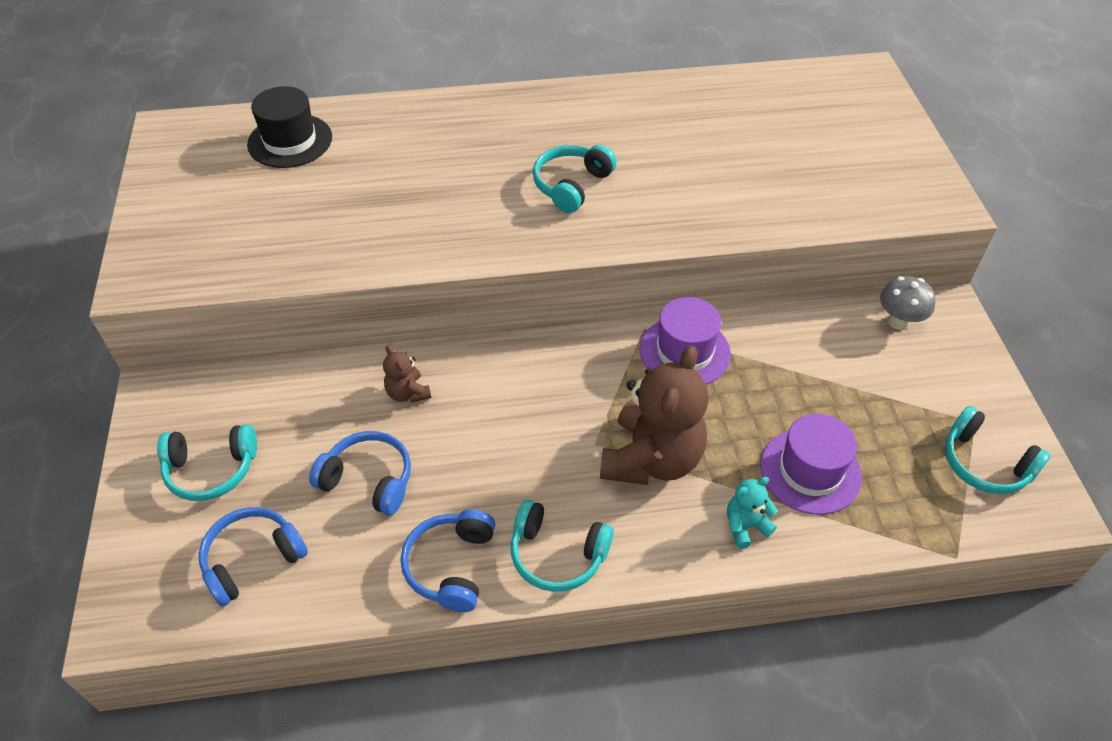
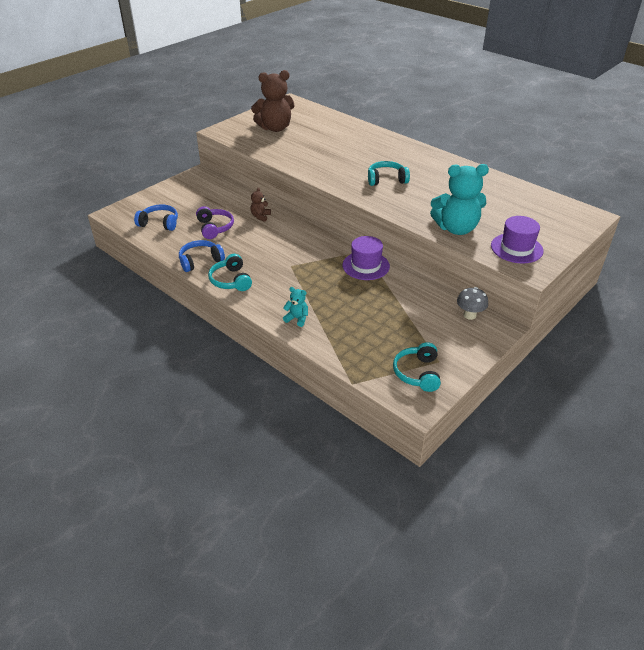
camera: 50 degrees right, 10 degrees down
(211, 469) = (183, 198): turquoise headphones -> none
(290, 141) = (318, 121): black hat -> none
(368, 480) = (214, 228): blue headphones -> purple headphones
(651, 459) = (300, 282): brown teddy bear -> brown teddy bear (275, 128)
(780, 203) = (456, 228): none -> turquoise teddy bear
(810, 471) = (346, 324): purple hat -> purple hat (516, 248)

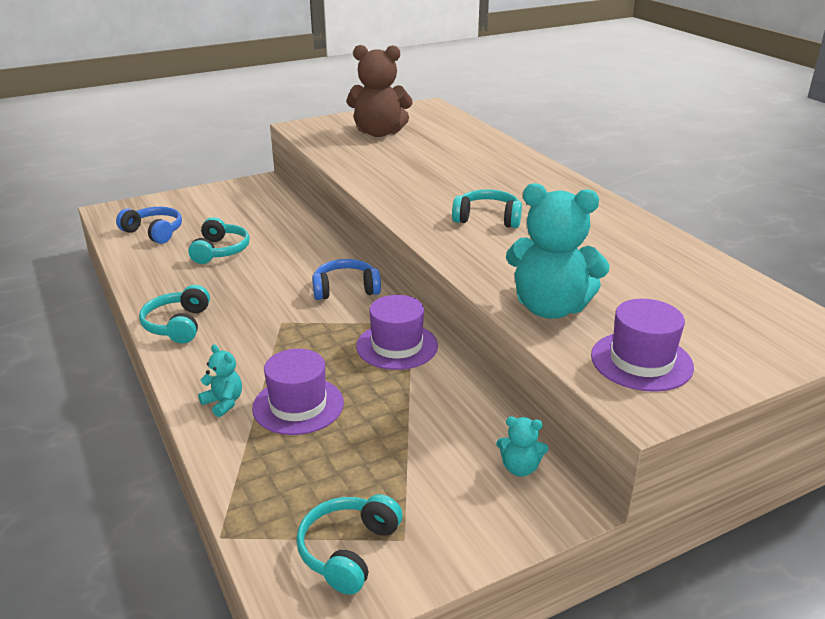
camera: 20 degrees right, 10 degrees down
(200, 261) = (161, 290): blue headphones -> blue headphones (345, 289)
(214, 228) = (220, 251): purple headphones -> turquoise headphones
(260, 216) = (296, 247): brown teddy bear -> none
(338, 310) = (298, 405): none -> purple hat
(469, 315) = (520, 468): grey mushroom -> turquoise teddy bear

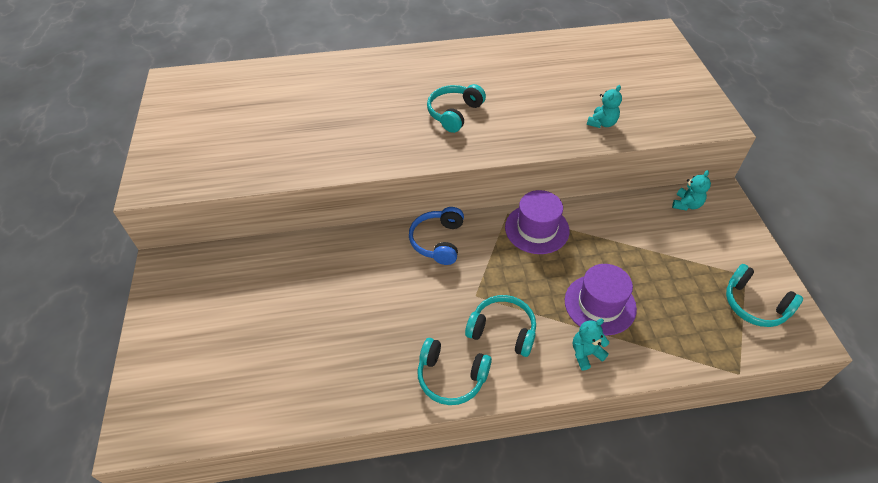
camera: 70 degrees left, 20 degrees up
(154, 232) = (231, 385): blue headphones -> none
(220, 251) = (314, 325): turquoise headphones -> turquoise headphones (502, 330)
(379, 133) = (219, 131): brown teddy bear -> none
(550, 308) = (602, 123): turquoise teddy bear -> turquoise teddy bear, size x0.46
(641, 361) = (672, 107): purple hat -> none

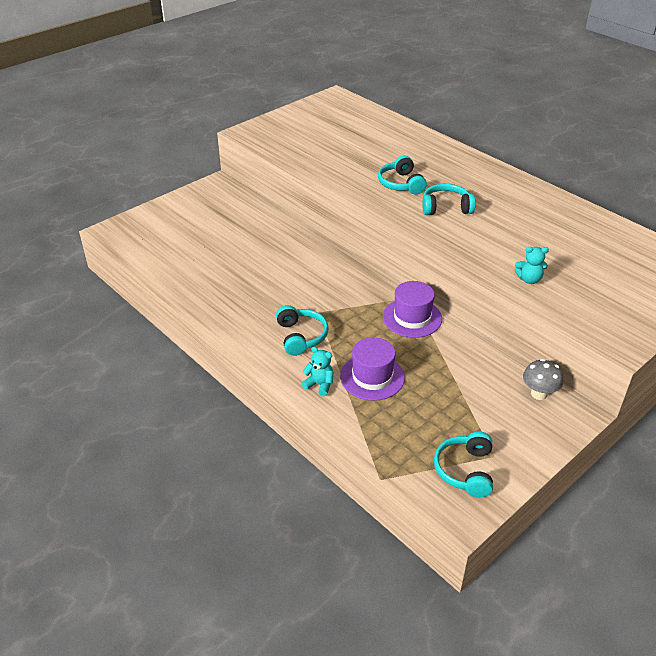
camera: 55 degrees right, 10 degrees down
(438, 241) = (348, 276): blue headphones -> none
(451, 377) = (243, 328): turquoise headphones -> turquoise headphones (401, 184)
(686, 204) = (539, 394): turquoise teddy bear -> grey mushroom

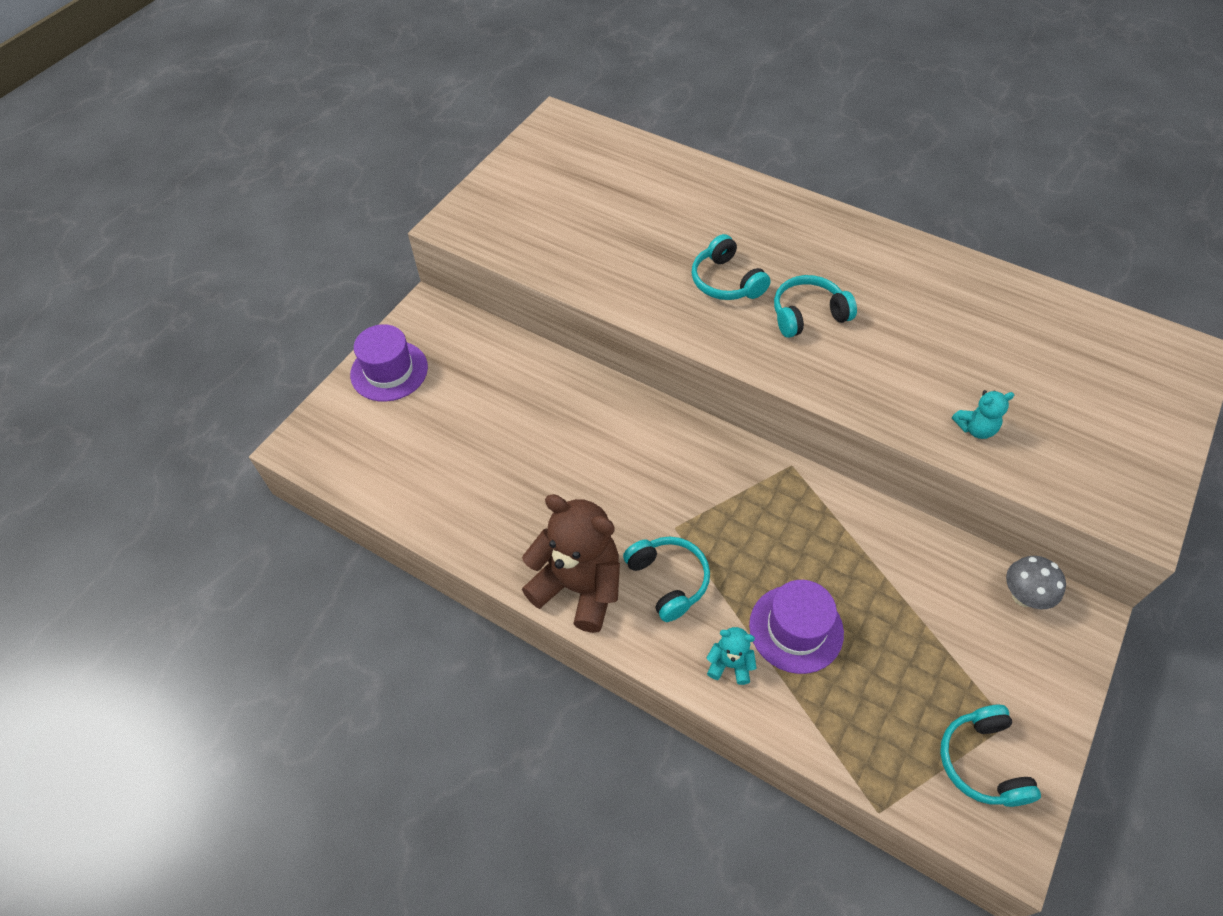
camera: 15 degrees left, 15 degrees up
(242, 328) = (578, 587): none -> brown teddy bear
(412, 318) = (807, 503): purple hat -> purple hat (389, 371)

